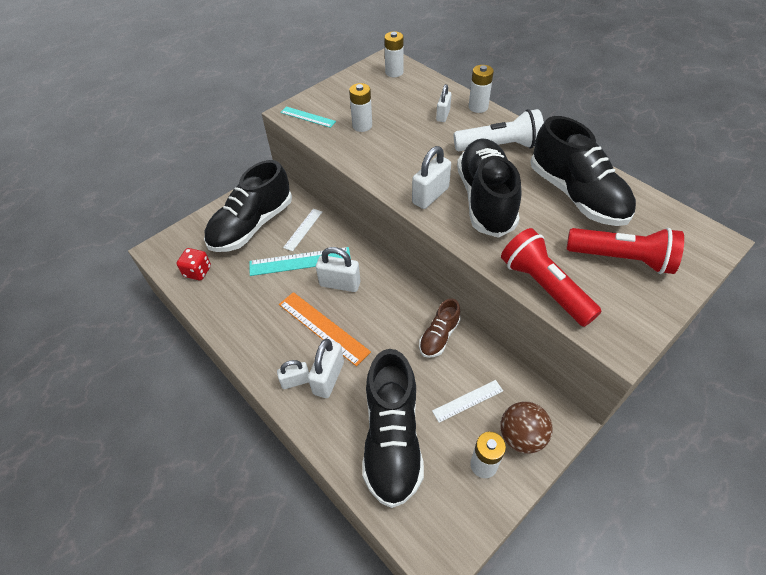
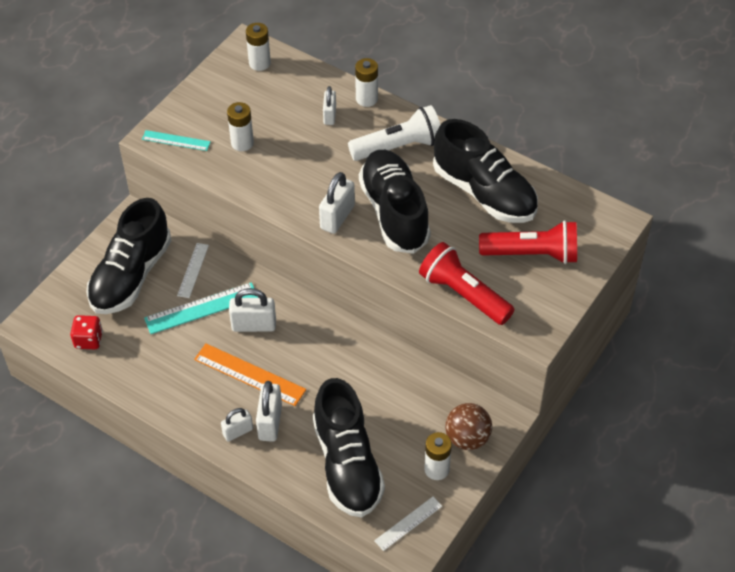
camera: 15 degrees left, 0 degrees up
(439, 336) = (372, 361): brown shoe -> none
(467, 401) = (412, 417): white ruler -> white ruler (408, 523)

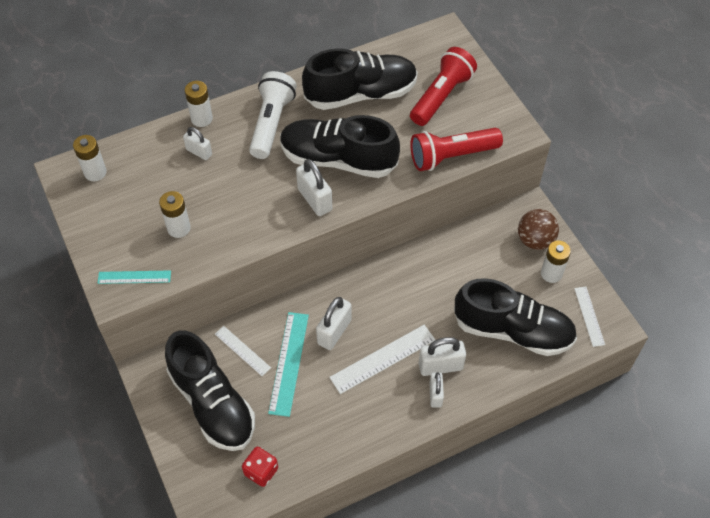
camera: 60 degrees left, 5 degrees up
(176, 140) = (134, 277): turquoise ruler -> turquoise ruler turned 45 degrees clockwise
(249, 374) = (383, 359): orange ruler -> white ruler
(270, 422) = (440, 366): white padlock -> white padlock turned 45 degrees counterclockwise

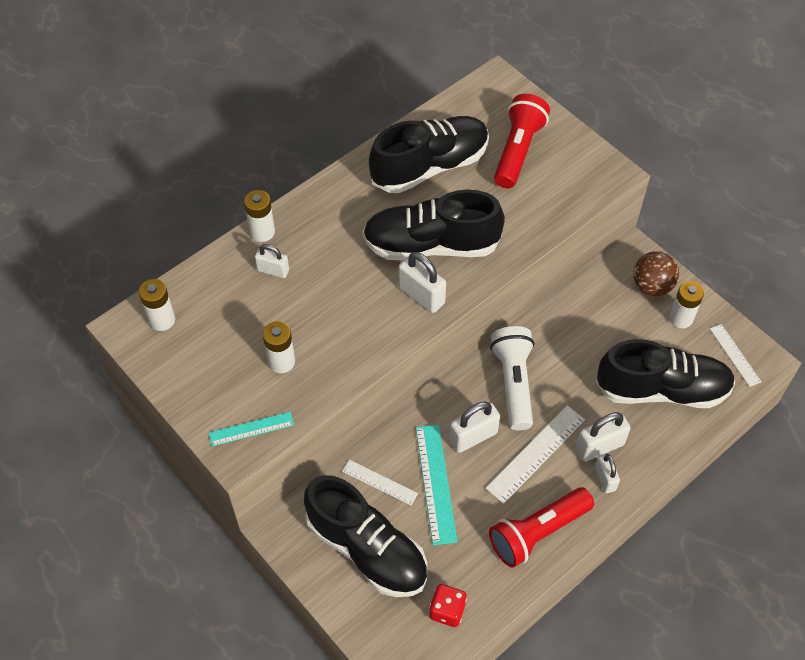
camera: 15 degrees left, 0 degrees up
(271, 123) = (343, 220): white flashlight -> white flashlight (513, 383)
(334, 332) = (473, 437): white padlock -> white padlock turned 45 degrees clockwise
(451, 156) = (552, 215): red flashlight -> red flashlight (538, 532)

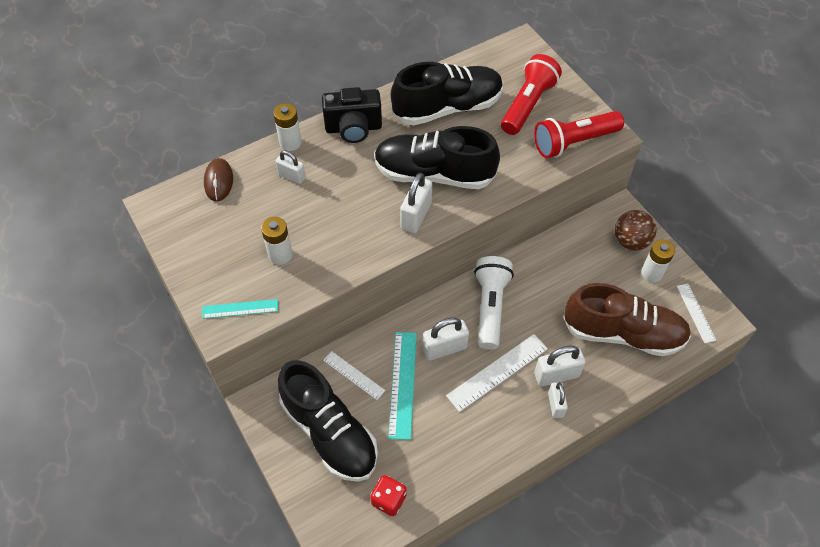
camera: 10 degrees right, 0 degrees up
(162, 320) = (187, 204): white battery -> none
(191, 288) = (219, 181): none -> brown mouse
(330, 205) = (353, 128): none -> black camera
(421, 295) = (416, 216): white padlock -> white padlock turned 60 degrees clockwise
(538, 532) = (485, 443): red flashlight -> red flashlight (574, 142)
(662, 389) = (623, 333): black shoe -> brown shoe

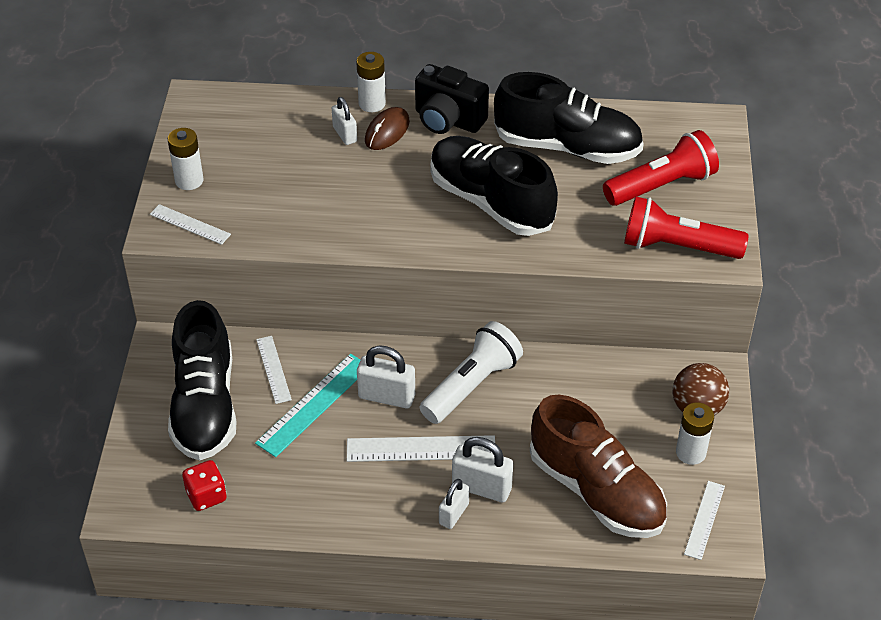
camera: 35 degrees right, 10 degrees down
(219, 181) = (271, 105): brown mouse -> brown mouse (387, 131)
(240, 309) = (190, 224): turquoise ruler -> white ruler
(280, 255) = (269, 198): white battery -> white battery (189, 180)
(416, 216) = (434, 231): white padlock -> none

